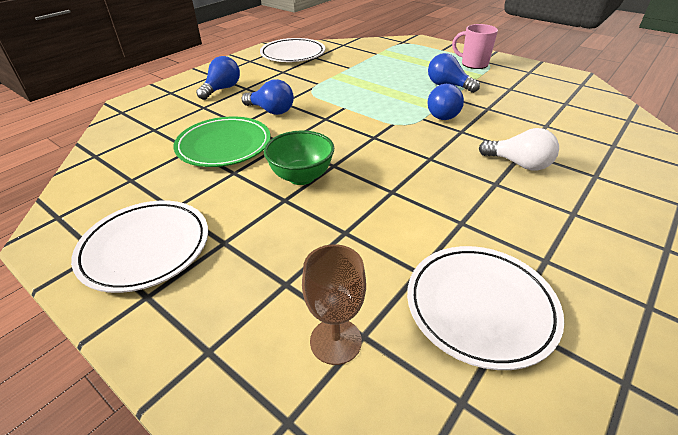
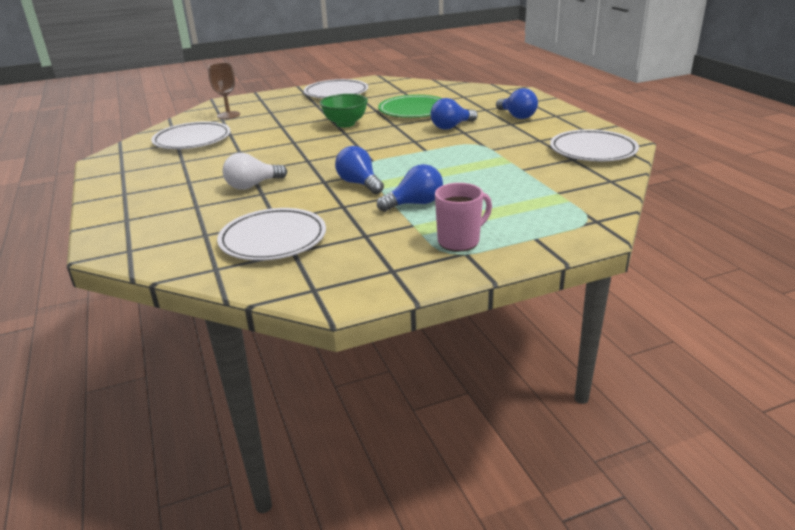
camera: 120 degrees right, 10 degrees down
(567, 115) = (273, 239): none -> white plate

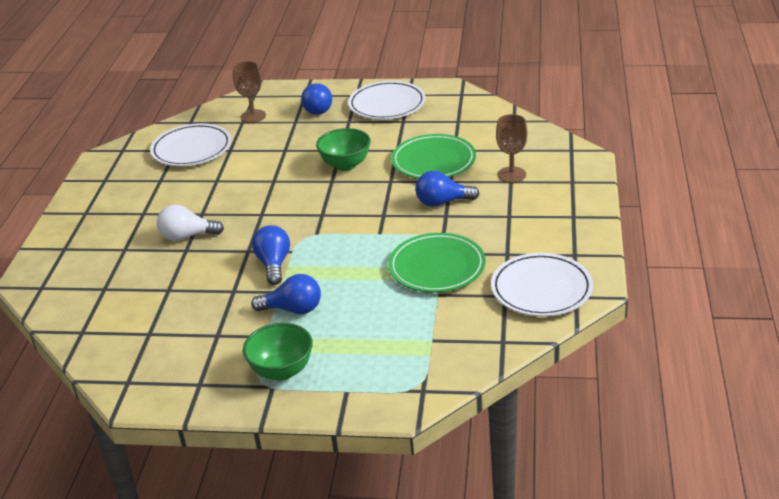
camera: 30 degrees right, 5 degrees up
(273, 239) = (146, 313): white plate -> none
(460, 241) = (282, 371): pink mug -> green bowl
(481, 106) = (511, 175): none -> brown goblet
(498, 156) = (437, 267): none -> green plate
(517, 116) = (529, 204): blue light bulb -> blue light bulb (318, 109)

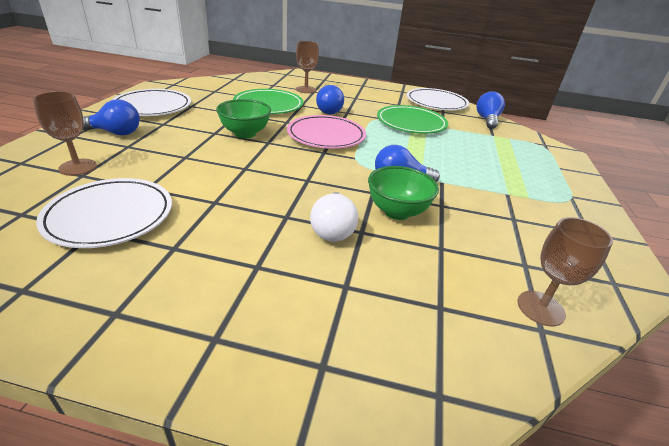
camera: 90 degrees left, 0 degrees up
(101, 334) = (540, 308): none -> brown goblet
(282, 371) = (550, 190): green bowl -> green bowl (397, 212)
(293, 309) = (467, 178): blue light bulb -> blue light bulb (487, 120)
(363, 210) = (326, 136): none -> pink plate

